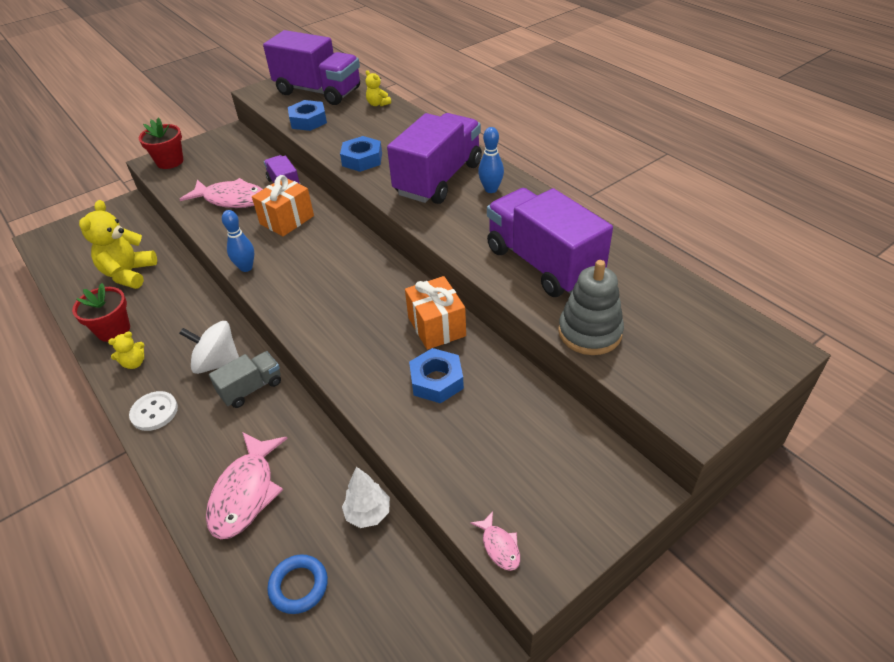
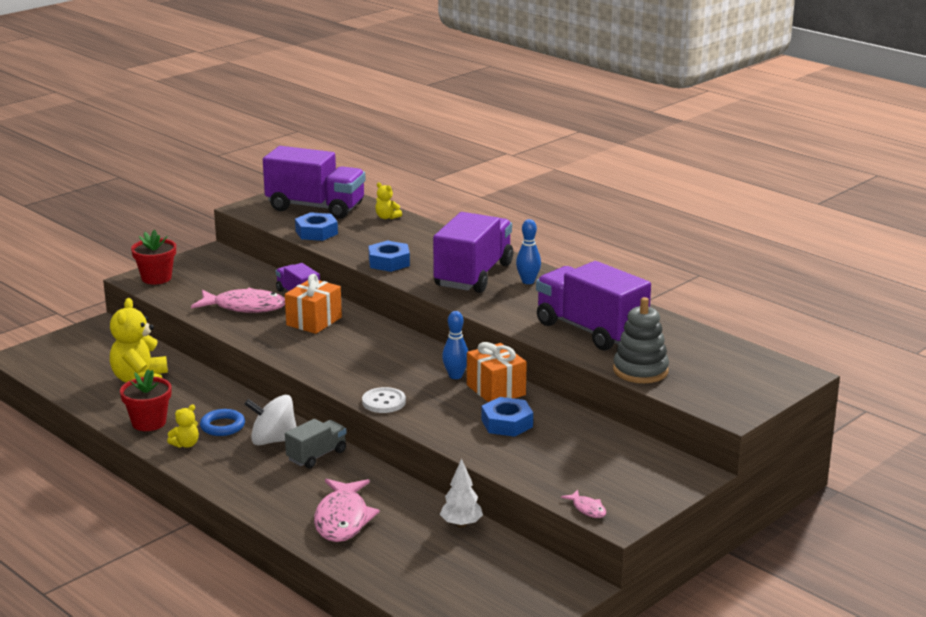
camera: 10 degrees left, 20 degrees down
(154, 412) = (226, 475): white button -> white button (384, 402)
(246, 267) = (288, 357): blue bowling pin -> blue bowling pin (455, 376)
(298, 586) = (415, 566): blue ring -> blue ring (222, 426)

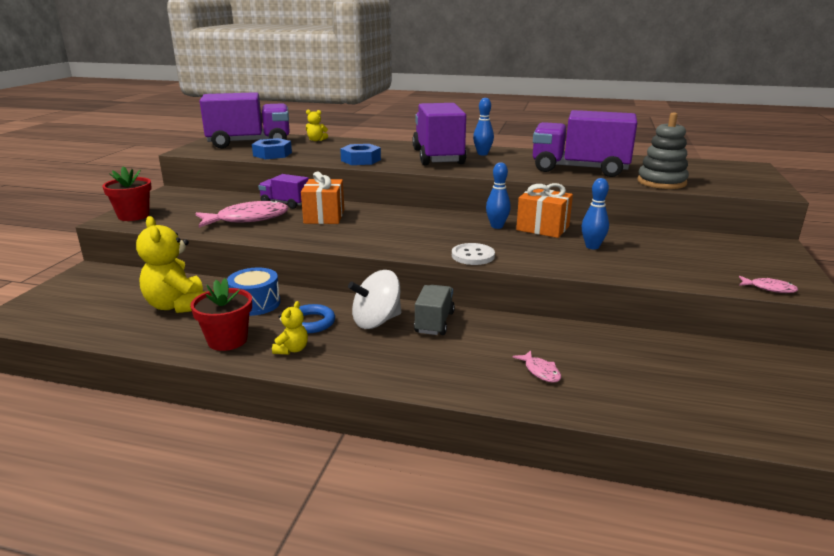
camera: 30 degrees left, 0 degrees up
(199, 396) = (255, 303): none -> blue drum
(342, 519) = (540, 371): pink fish -> pink fish, size x0.46
(461, 524) = (641, 341): white tree -> none
(507, 423) = (592, 246): blue nut -> blue bowling pin

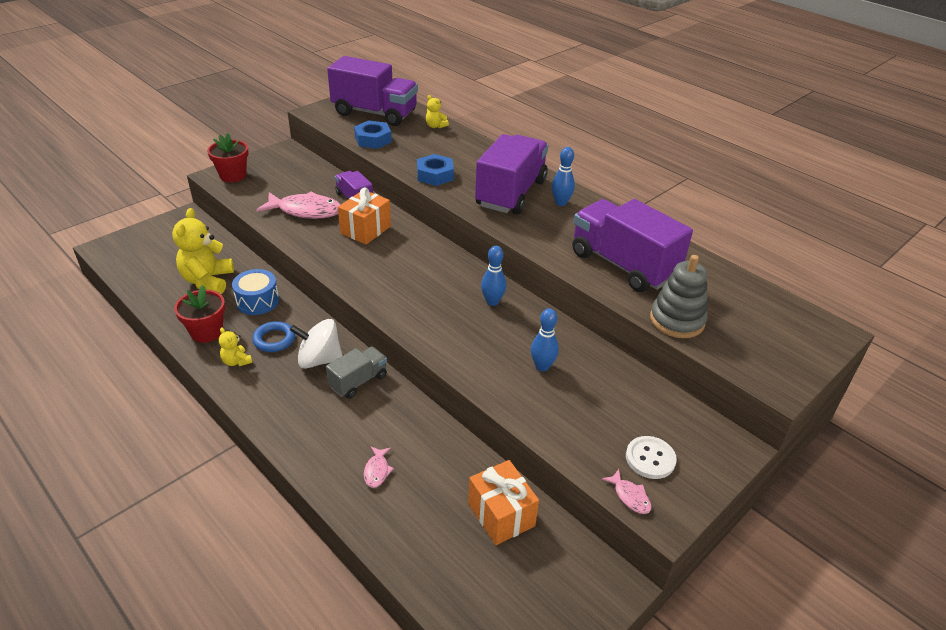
camera: 30 degrees right, 15 degrees up
(292, 349) = (236, 361): yellow teddy bear -> yellow teddy bear turned 90 degrees clockwise
(473, 256) = (423, 332): white button -> white button (650, 458)
(542, 228) = (530, 321): orange gift -> orange gift (501, 514)

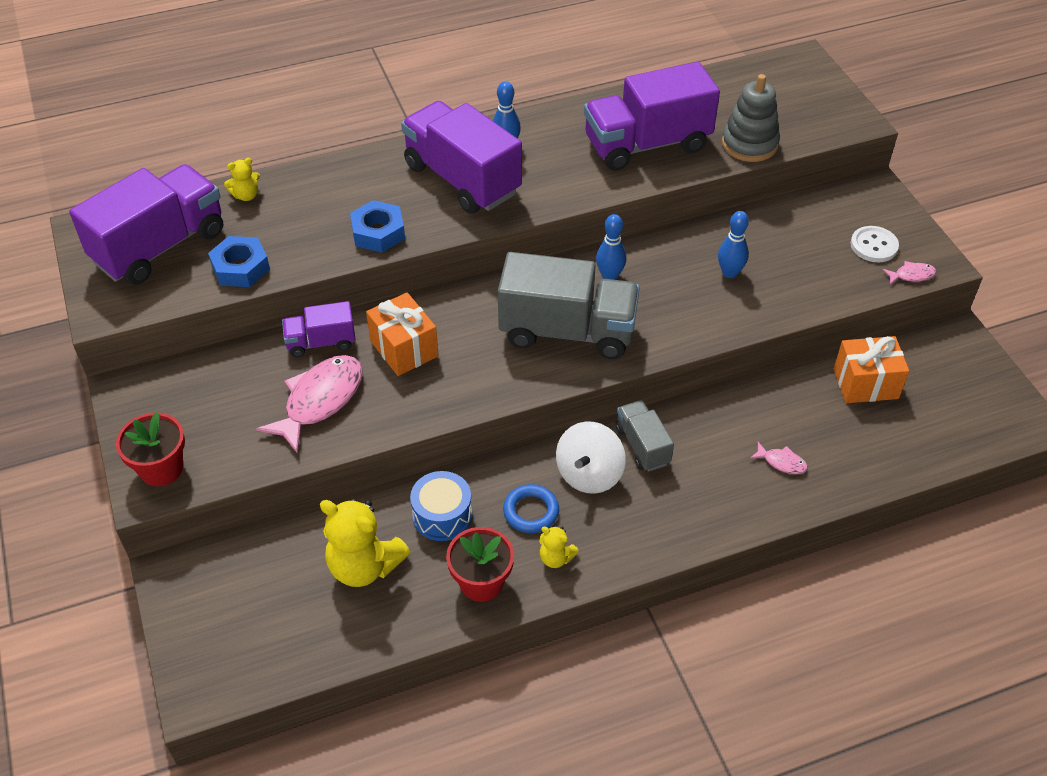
camera: 65 degrees left, 10 degrees up
(236, 361) = (556, 558): yellow teddy bear -> yellow teddy bear turned 45 degrees clockwise
(422, 294) = (567, 331): none -> grey truck

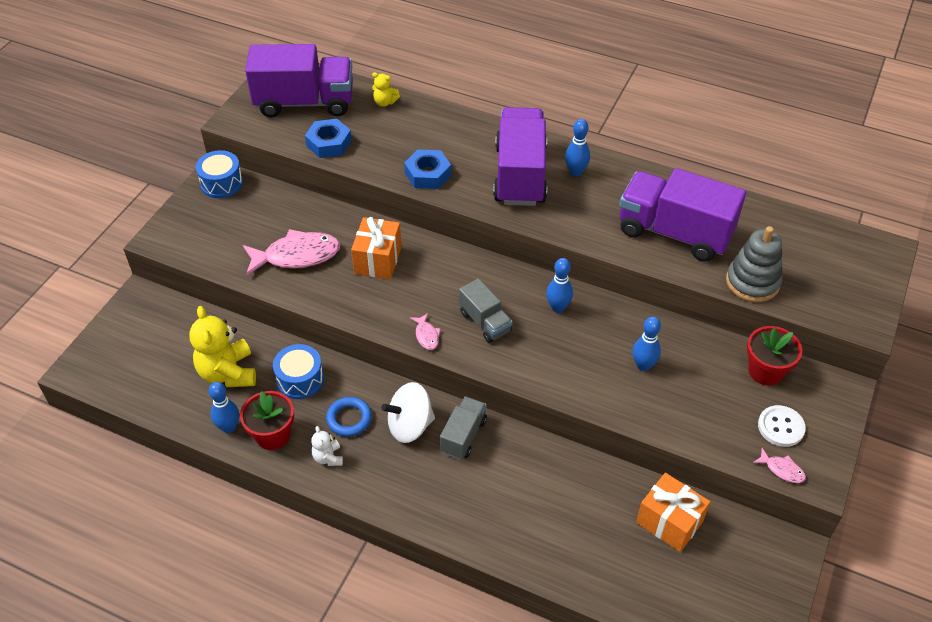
camera: 45 degrees right, 0 degrees up
(143, 391) = (221, 183): none -> blue drum
(161, 468) = (179, 232): red flower pot -> red flower pot (765, 371)
(321, 342) = (339, 222): purple truck -> none
(431, 610) = (229, 427): none -> blue bowling pin
(556, 558) = (328, 457): yellow teddy bear -> white teddy bear
(567, 331) = (485, 322): grey truck -> grey truck, size x0.52
(781, 462) = (538, 522): pink fish -> pink fish (426, 335)

